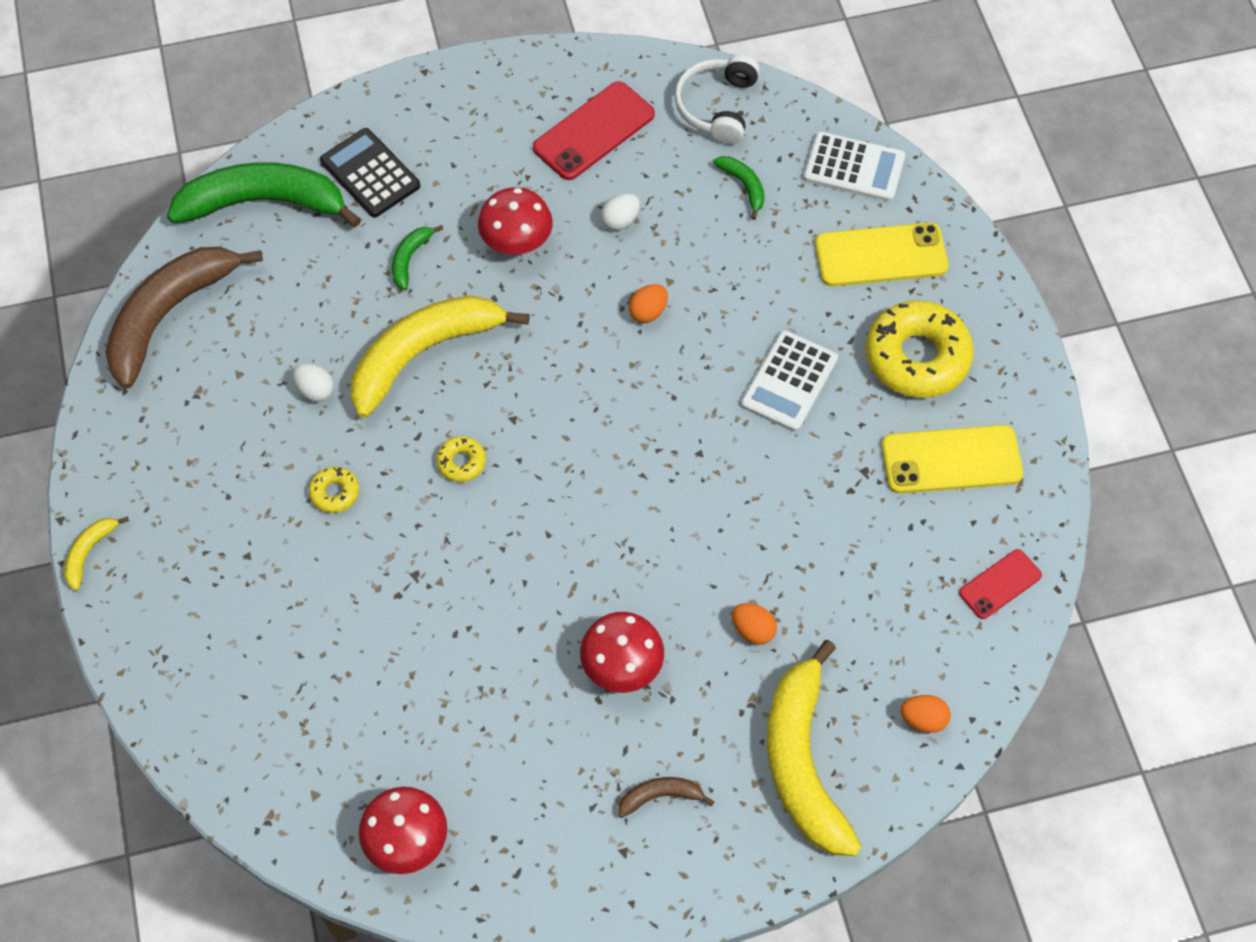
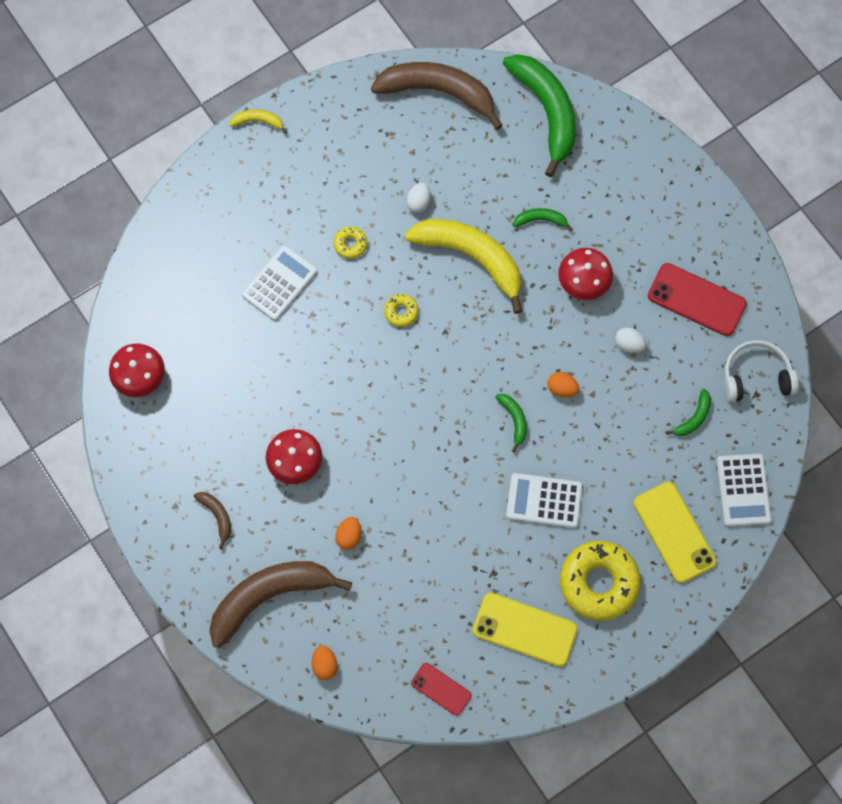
camera: 70 degrees right, 10 degrees up
(349, 602) = (279, 283): none -> white calculator
(370, 174) = (597, 168): black calculator -> none
(668, 379) = (514, 420): none -> green banana
(802, 761) = (270, 596): yellow banana -> brown banana
(951, 460) = (524, 629): yellow phone -> yellow phone turned 45 degrees counterclockwise

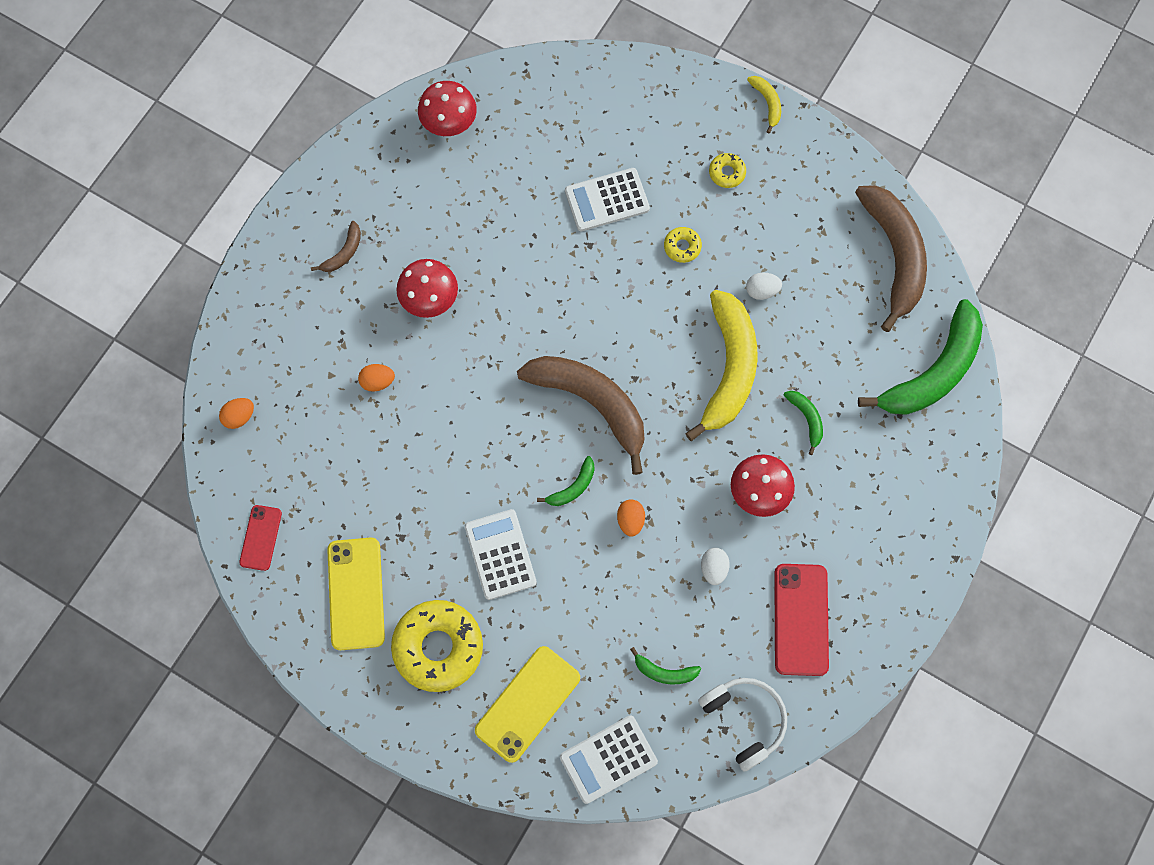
camera: 65 degrees right, 0 degrees up
(270, 596) = (286, 336): brown banana -> brown banana (592, 403)
(279, 283) = (607, 200): white calculator -> white calculator turned 150 degrees clockwise
(401, 312) = (634, 326): yellow donut -> yellow donut (727, 173)

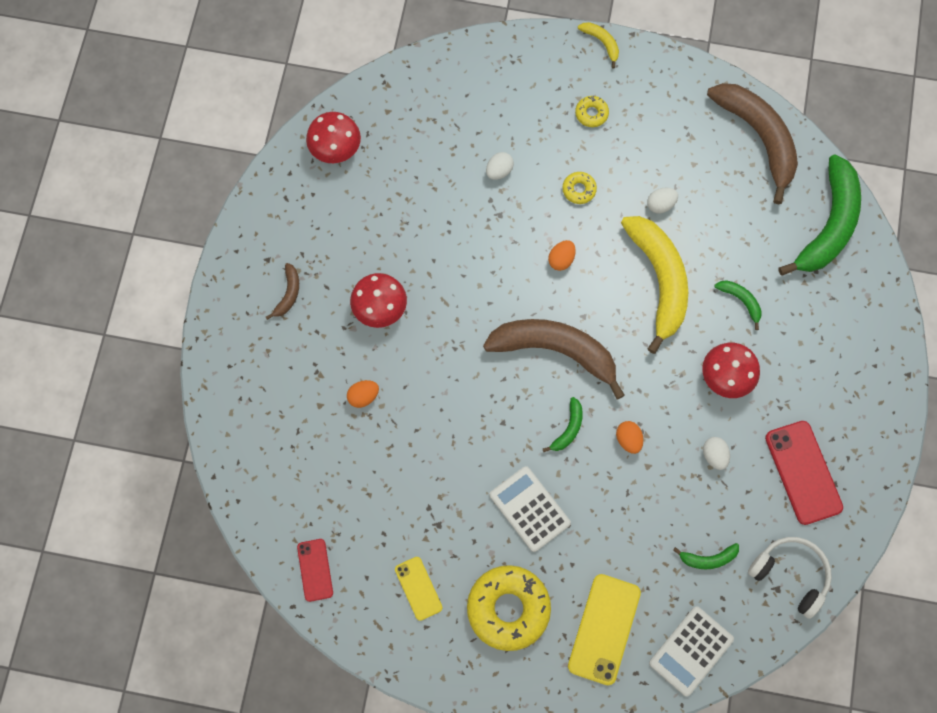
camera: 20 degrees left, 0 degrees up
(239, 417) = (253, 470): orange egg -> orange egg (561, 259)
(356, 593) = (418, 588): yellow phone -> yellow phone, size x0.59
(607, 200) = (499, 171): white calculator -> white egg

